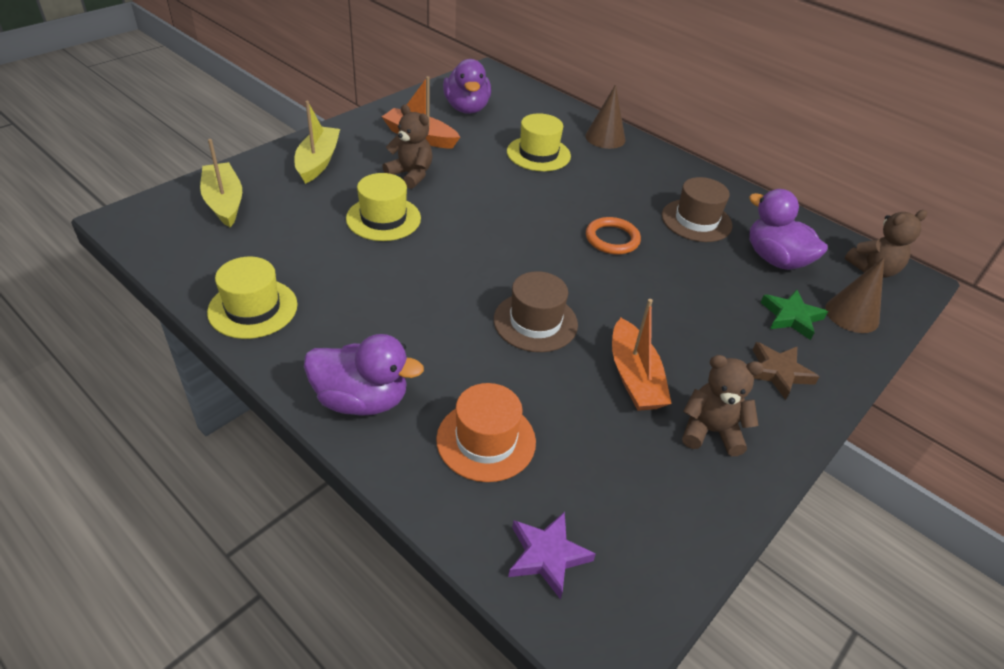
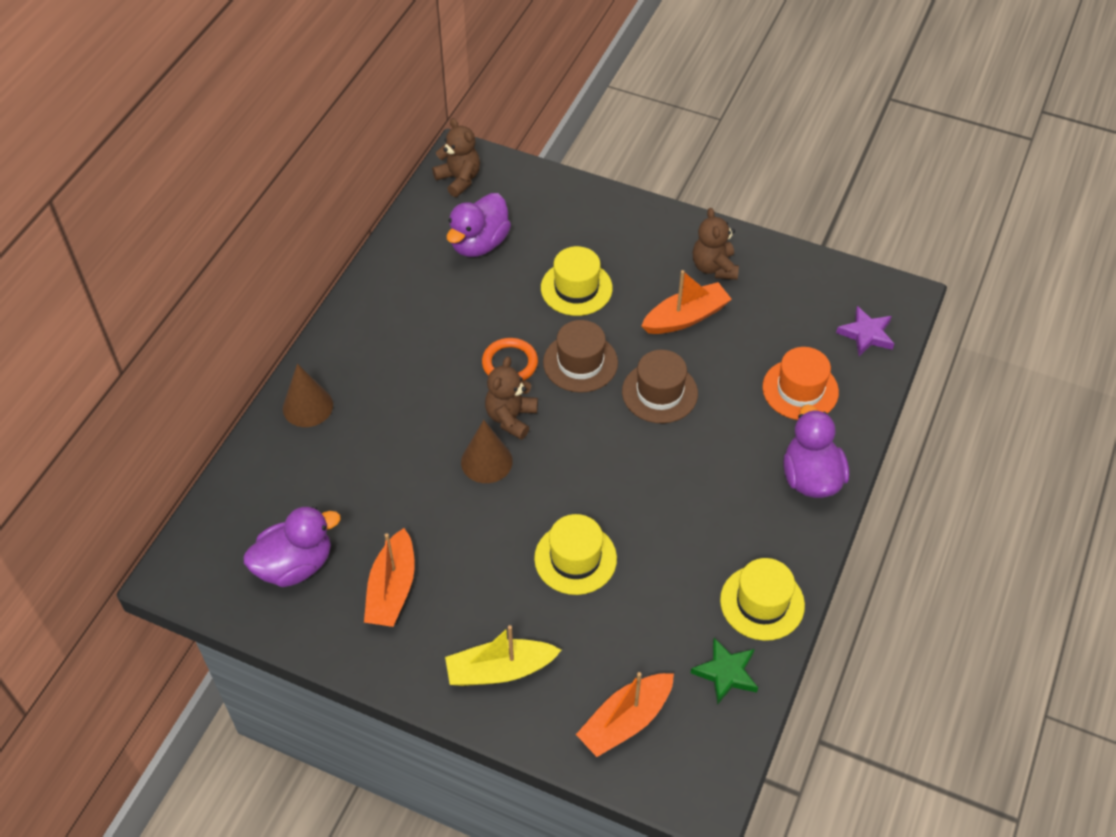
camera: 105 degrees left, 10 degrees up
(224, 202) = (625, 721): yellow boat -> orange boat
(410, 175) = (481, 566): brown teddy bear -> brown teddy bear (511, 418)
(538, 154) = (376, 460): yellow hat -> yellow hat (576, 288)
(696, 220) = (444, 305): brown hat -> brown hat (580, 362)
(778, 372) = (630, 235): brown star -> none
(791, 317) = (557, 230): green star -> green star (726, 673)
(852, 314) = (532, 193): brown cone -> brown cone (486, 461)

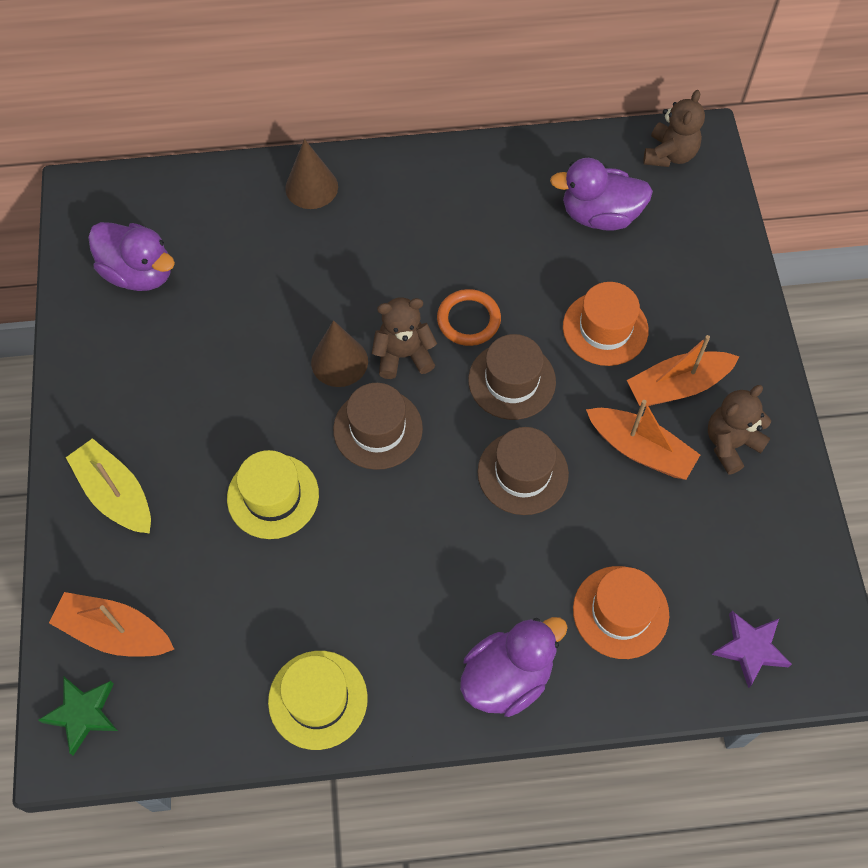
camera: 60 degrees right, 10 degrees up
(392, 589) = (155, 360): orange boat -> orange boat (677, 386)
(563, 463) = (378, 429): none -> brown hat
(576, 288) = (605, 328): yellow hat -> orange hat
(726, 673) = (215, 702): green star -> green star (82, 714)

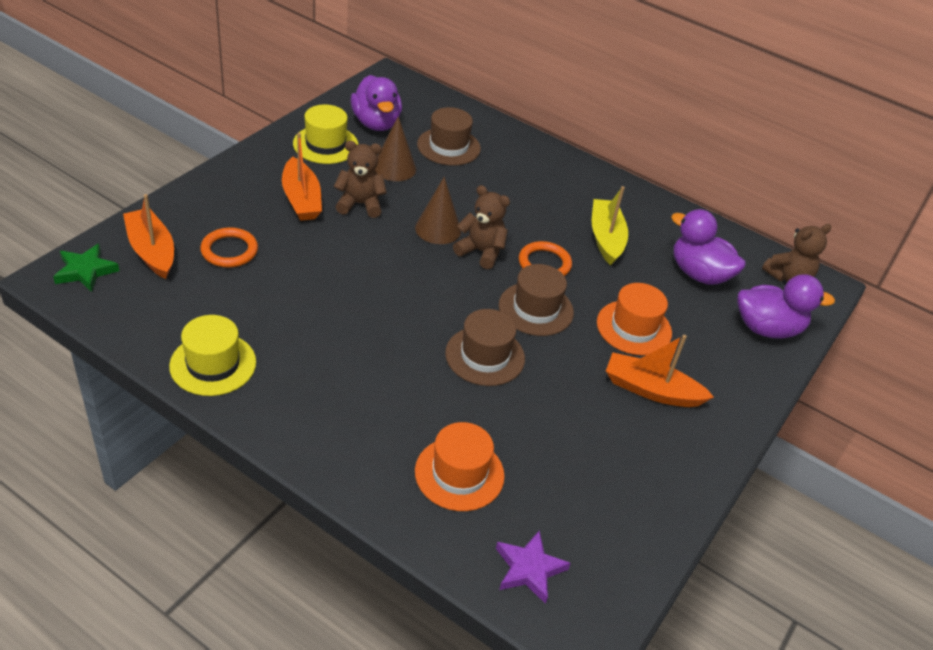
camera: 35 degrees right, 20 degrees down
(115, 494) = (236, 197): yellow boat -> yellow boat (606, 238)
(185, 563) = (229, 250): none -> orange ring
(273, 496) = (318, 258): yellow hat -> yellow hat (325, 145)
(311, 187) = (522, 150): brown cone -> brown cone (394, 168)
(378, 429) = (420, 272): brown hat -> brown hat (448, 146)
(507, 677) = (339, 446): purple duck -> purple duck (767, 328)
(640, 449) = (582, 402): orange boat -> orange boat (301, 199)
(730, 444) = (655, 447): brown teddy bear -> brown teddy bear (360, 204)

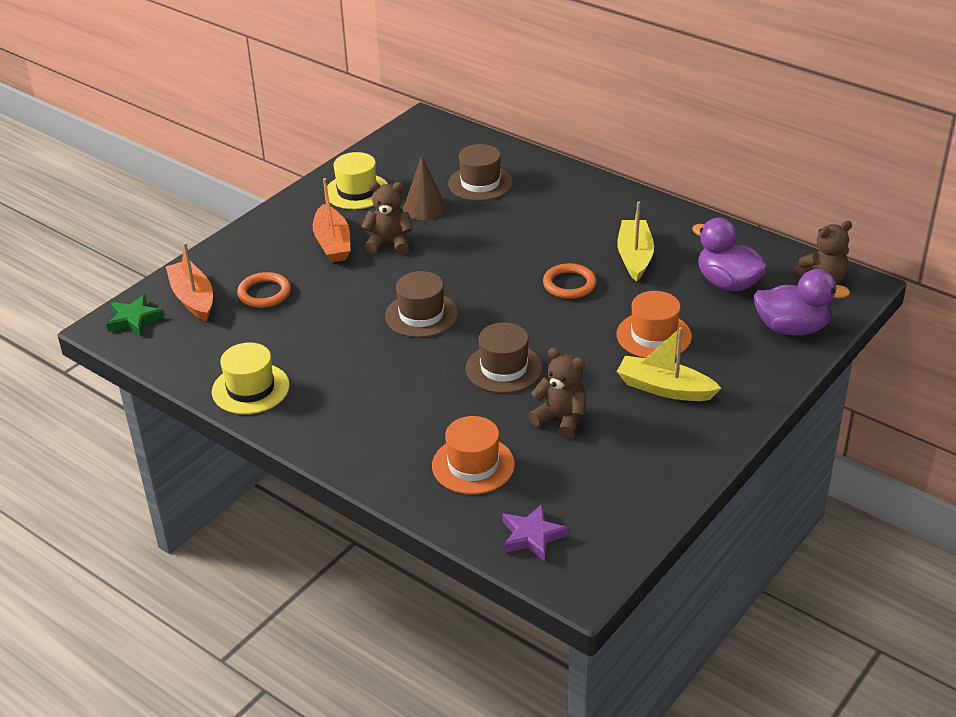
camera: 10 degrees right, 5 degrees down
(376, 123) = (408, 167): purple duck -> none
(438, 229) = (465, 260): brown cone -> none
(481, 252) = (506, 278): brown teddy bear -> brown teddy bear (561, 419)
(536, 309) = (557, 325): brown hat -> brown hat (421, 315)
(651, 390) = (664, 388): orange boat -> yellow boat

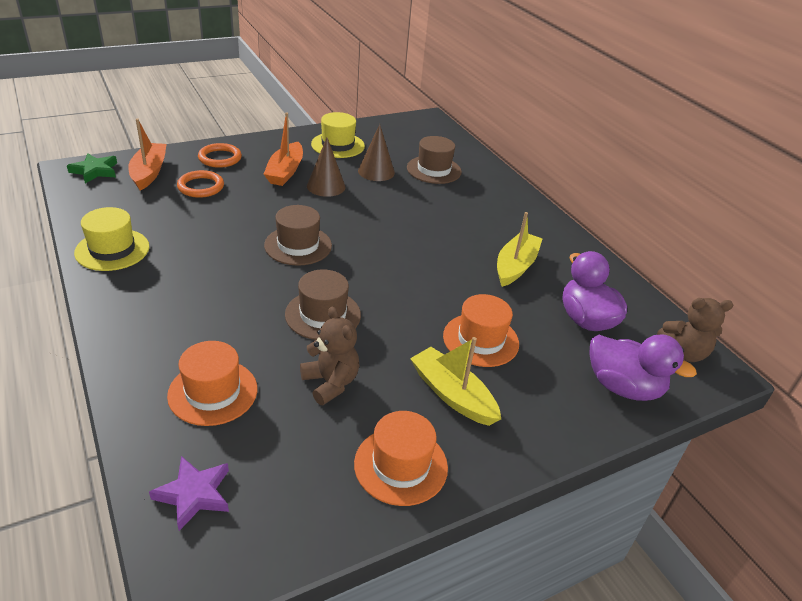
camera: 20 degrees right, 0 degrees up
(389, 243) = (326, 186): brown teddy bear -> brown cone
(569, 284) = (440, 267): orange ring -> orange ring (220, 158)
(666, 454) = (401, 465): none -> orange hat

